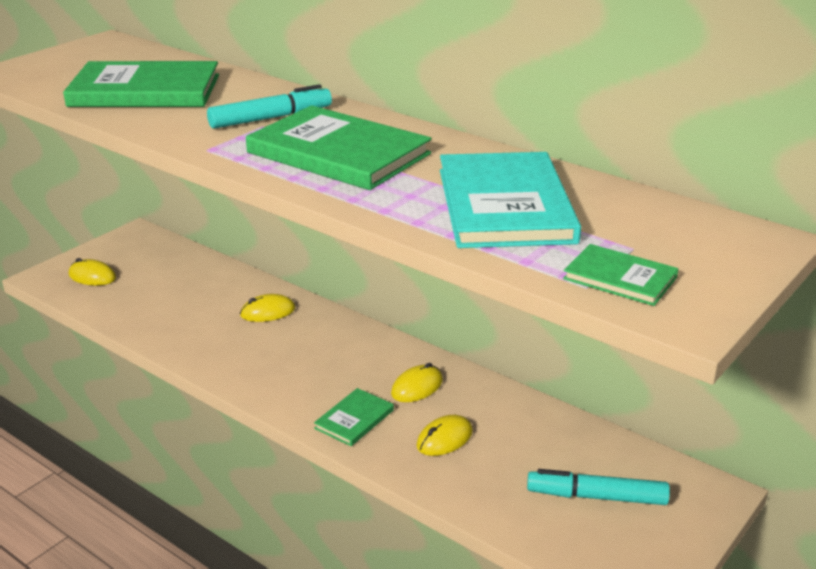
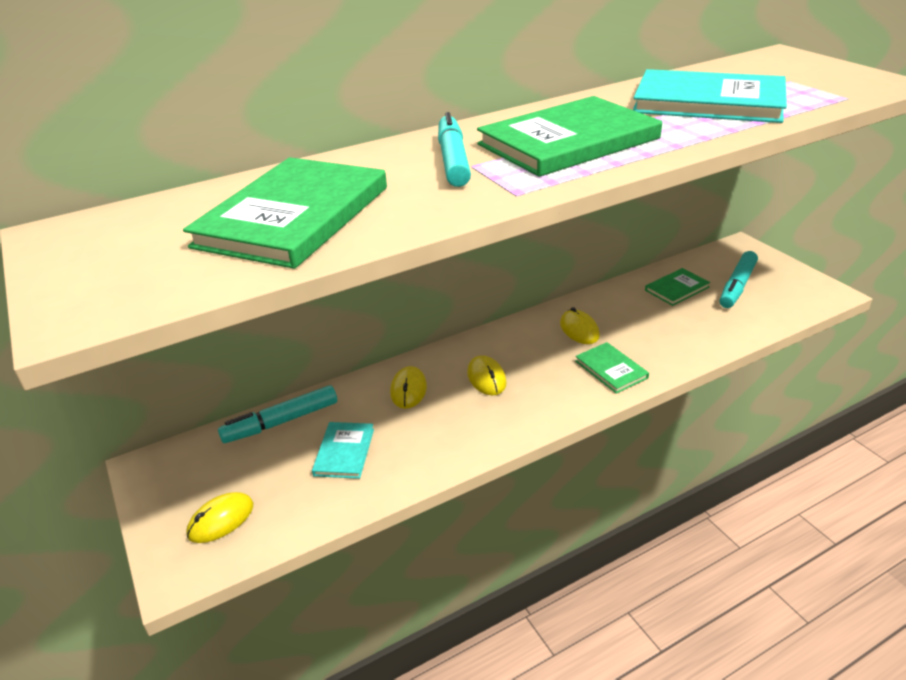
camera: 65 degrees left, 5 degrees up
(177, 303) = (344, 452): none -> turquoise book
(203, 267) = (281, 422): none -> turquoise marker
(444, 439) = (653, 331): yellow mouse -> yellow mouse (486, 378)
(620, 278) = (835, 89): green book -> green book (676, 289)

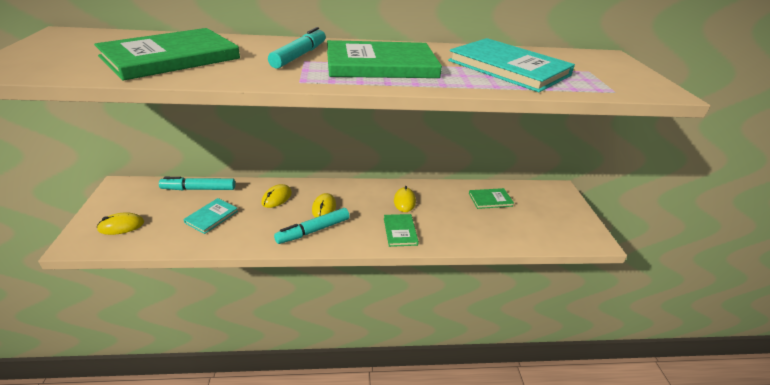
camera: 20 degrees right, 0 degrees up
(737, 286) = (533, 212): turquoise marker -> turquoise marker (313, 230)

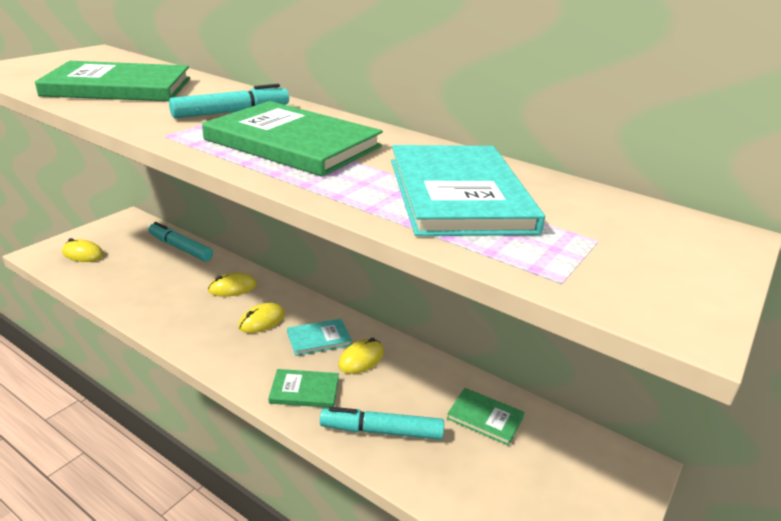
camera: 40 degrees right, 5 degrees down
(211, 217) = (154, 279): turquoise book -> turquoise book (319, 339)
(313, 230) = (218, 339): turquoise marker -> turquoise marker (382, 431)
(400, 231) = (304, 390): green book -> green book turned 60 degrees clockwise

